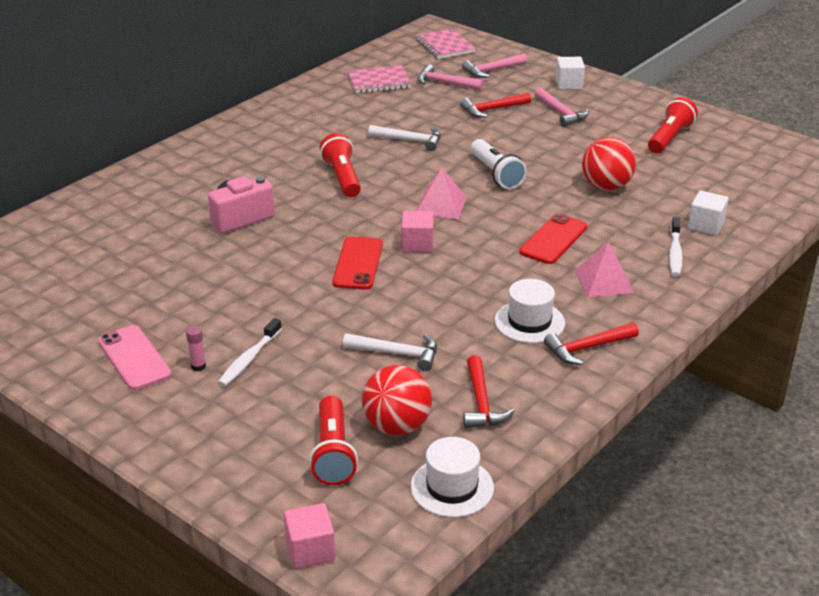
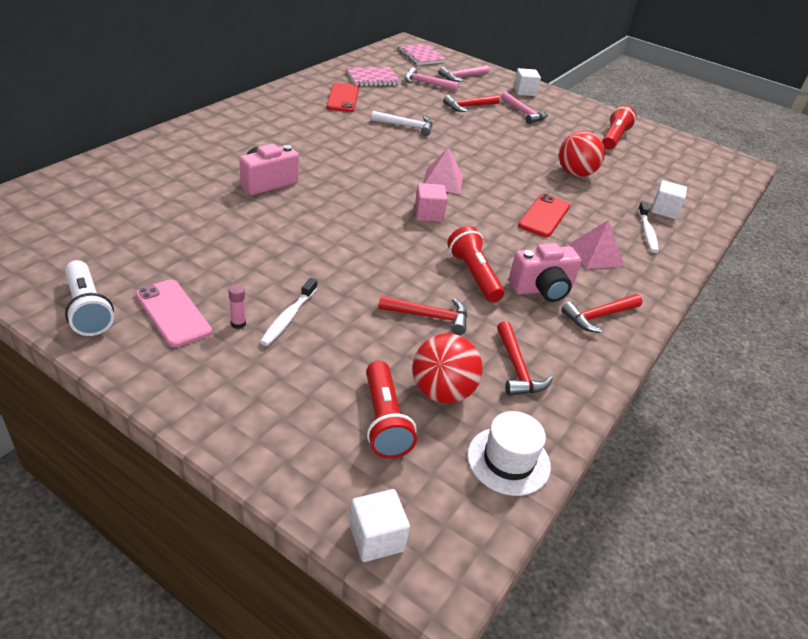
camera: 10 degrees left, 5 degrees up
(310, 550) = (376, 538): pink cube -> white cube
(342, 178) = (354, 153): red flashlight -> red flashlight (473, 275)
(358, 264) = (379, 229): red phone -> red phone (343, 98)
(397, 353) = (429, 316): white hammer -> red hammer
(496, 174) = (483, 158): white flashlight -> white flashlight (88, 309)
(529, 322) = (542, 289): white hat -> pink camera

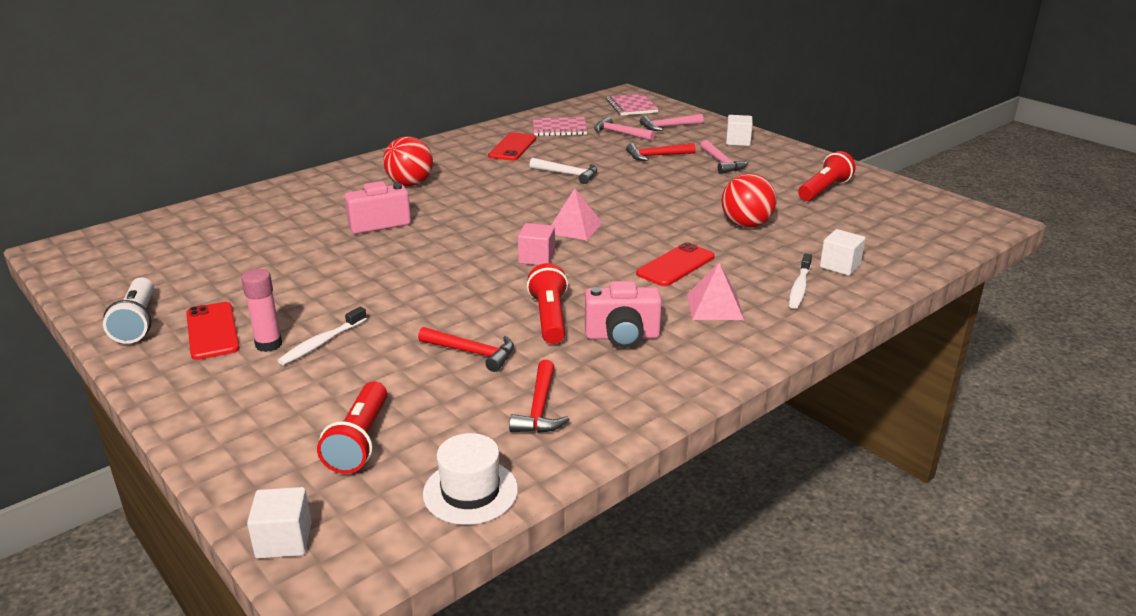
camera: 20 degrees right, 10 degrees down
(173, 313) = (212, 331): pink phone -> red phone
(238, 324) = (269, 344): pink glue stick -> pink glue stick, size x1.69
(442, 392) = (439, 422): red ball -> red ball (410, 184)
(599, 316) = (675, 367): red hammer -> none

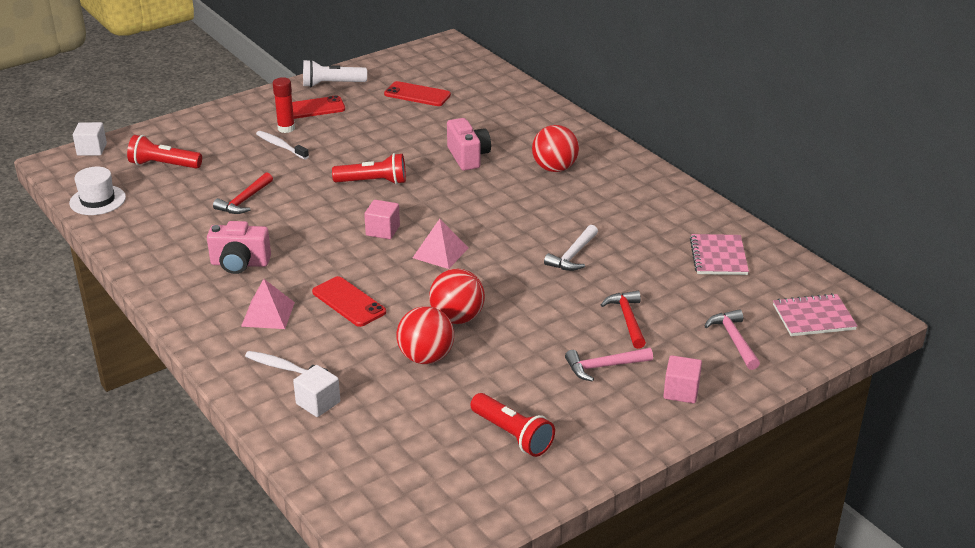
camera: 95 degrees right, 5 degrees up
(269, 344) = (286, 128): pink glue stick -> red glue stick
(512, 147) = (654, 224): red phone -> red phone (417, 94)
(539, 408) = (165, 225): red hammer -> none
(549, 318) = (280, 233): red flashlight -> red flashlight (373, 182)
(620, 133) = (705, 299): pink hammer -> none
(622, 336) = (240, 264): pink camera -> pink camera turned 90 degrees counterclockwise
(681, 215) = (457, 318): none -> red ball
(738, 141) = (681, 391): white cube -> pink cube

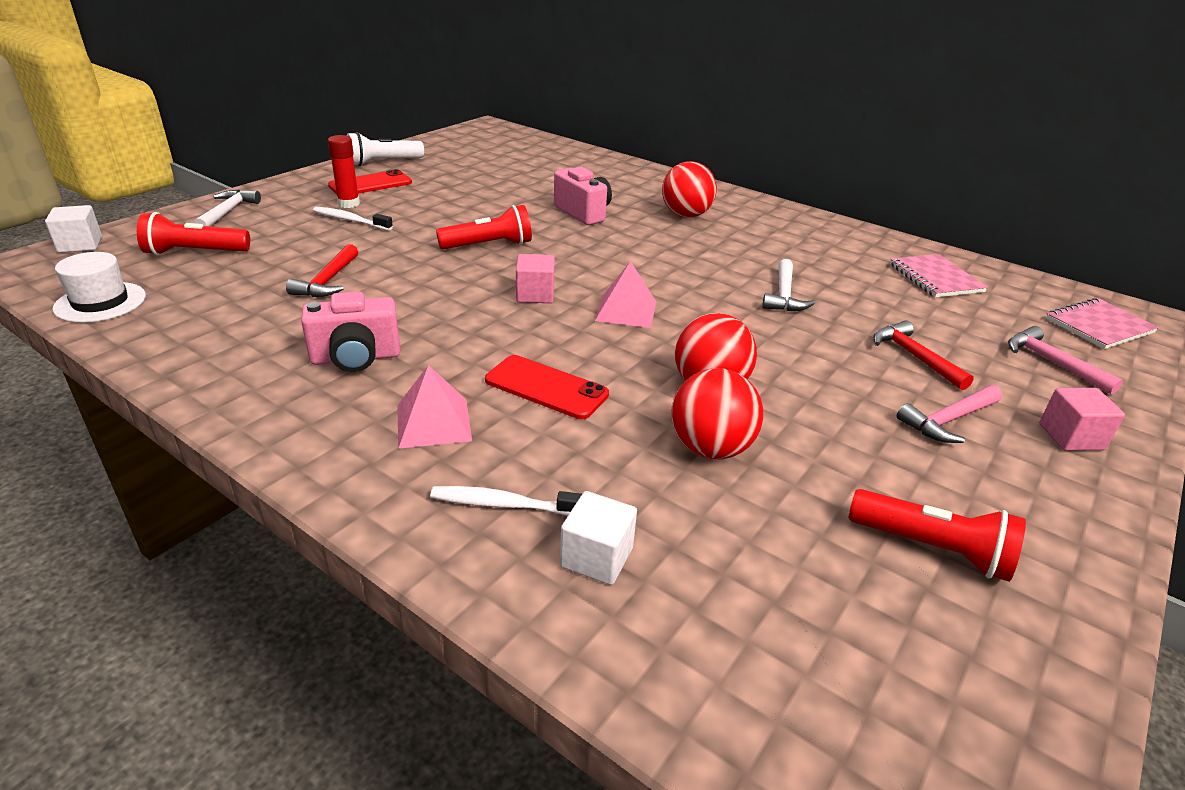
camera: 20 degrees left, 0 degrees up
(195, 128) = (227, 212): none -> white hammer
(417, 94) = (486, 165): red phone -> none

